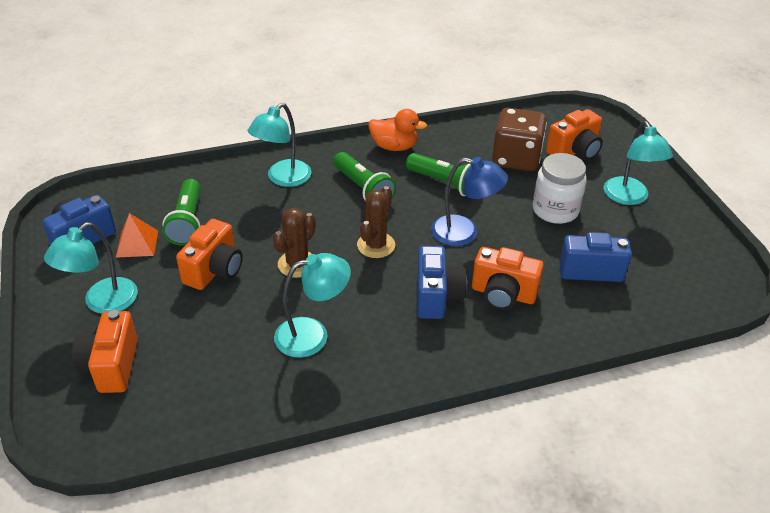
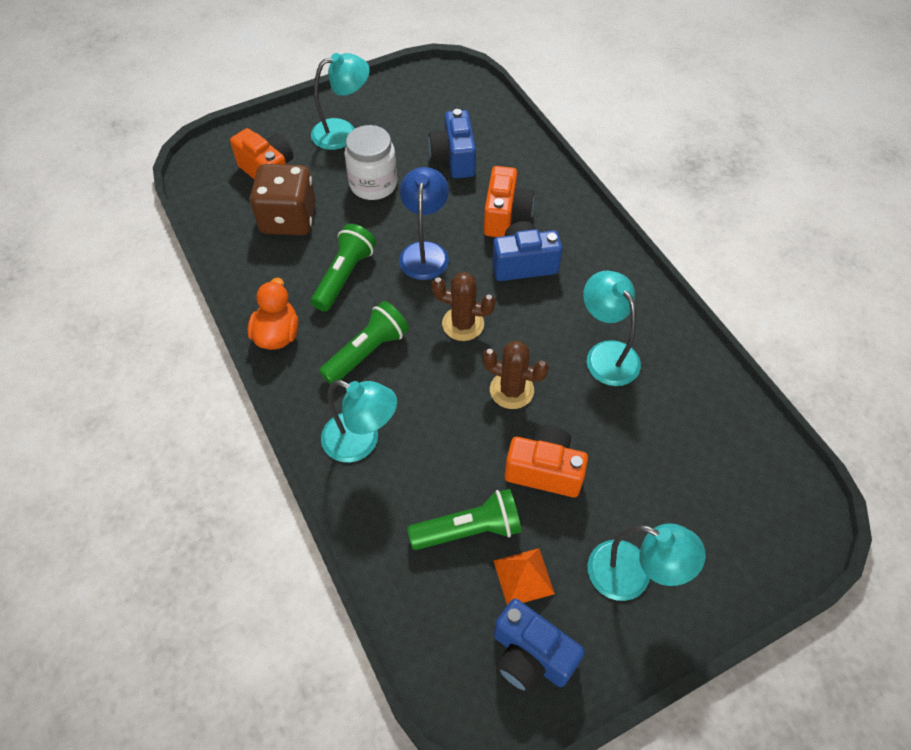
camera: 100 degrees left, 15 degrees up
(111, 366) = (714, 527): orange camera -> none

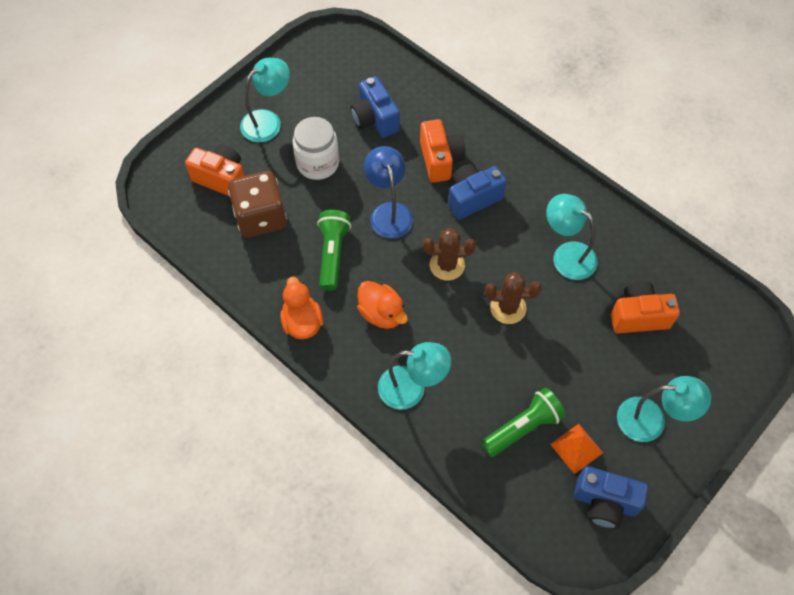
camera: 20 degrees left, 5 degrees up
(367, 352) = (382, 313): green flashlight -> orange duck
(544, 470) = (558, 363): orange camera -> orange camera (638, 316)

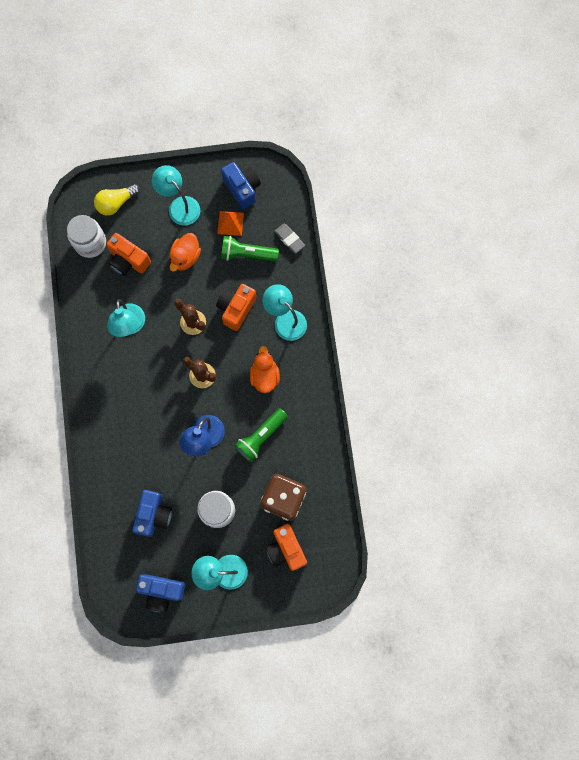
camera: 140 degrees left, 15 degrees up
(302, 322) = (313, 407): orange duck -> orange duck (185, 257)
(440, 160) = (141, 449): orange camera -> orange camera (236, 309)
(472, 198) = (147, 406): blue camera -> blue camera (161, 591)
(492, 486) = (289, 239): none -> grey eraser
(696, 302) = (90, 243): none -> white jar
(719, 366) = (116, 203): none -> yellow light bulb

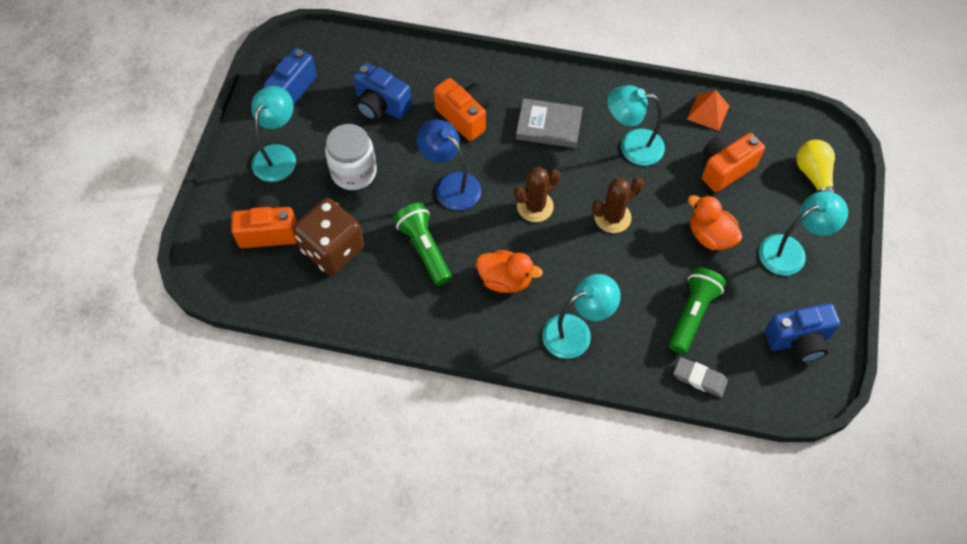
camera: 110 degrees right, 15 degrees down
(90, 243) = (763, 133): white jar -> none
(132, 388) = (549, 126): none -> grey book
(230, 223) = (747, 307): orange pyramid -> orange pyramid (708, 112)
(236, 309) = (614, 275): orange camera -> orange camera (464, 117)
(289, 239) = (699, 378): grey eraser -> grey eraser turned 45 degrees clockwise

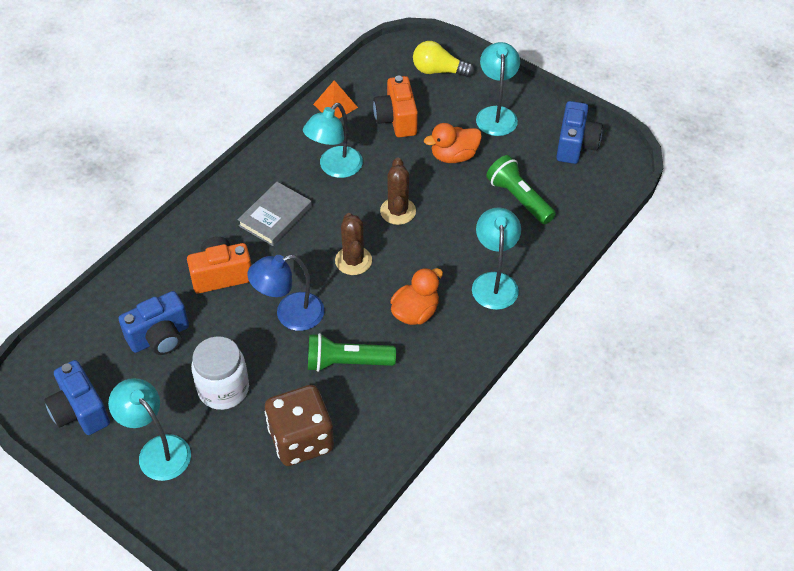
camera: 65 degrees left, 10 degrees down
(268, 231) = (245, 491): orange camera -> none
(699, 378) = (578, 219): grey eraser -> none

